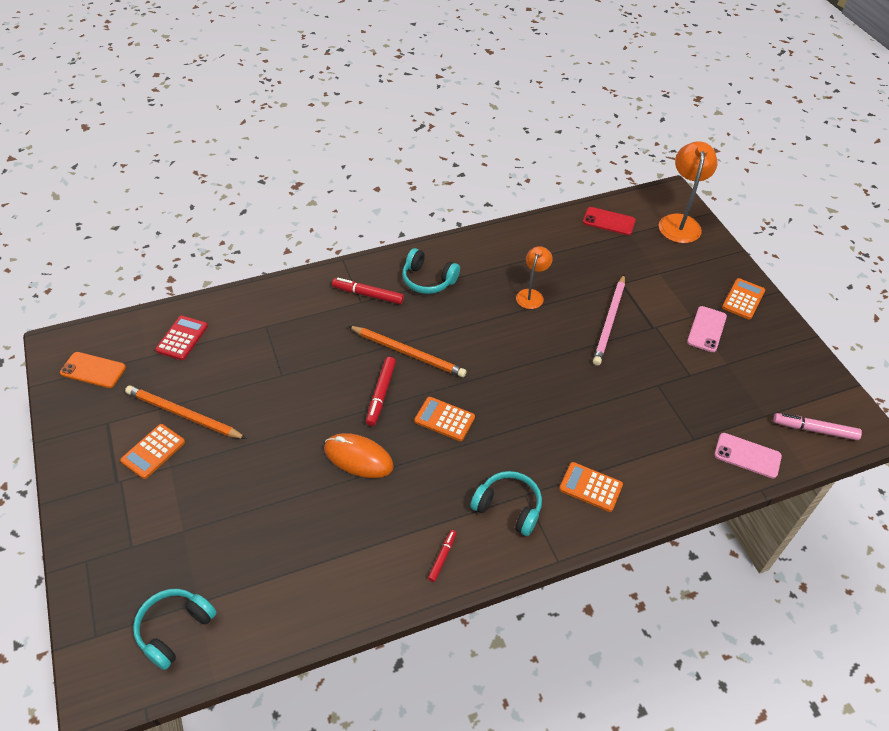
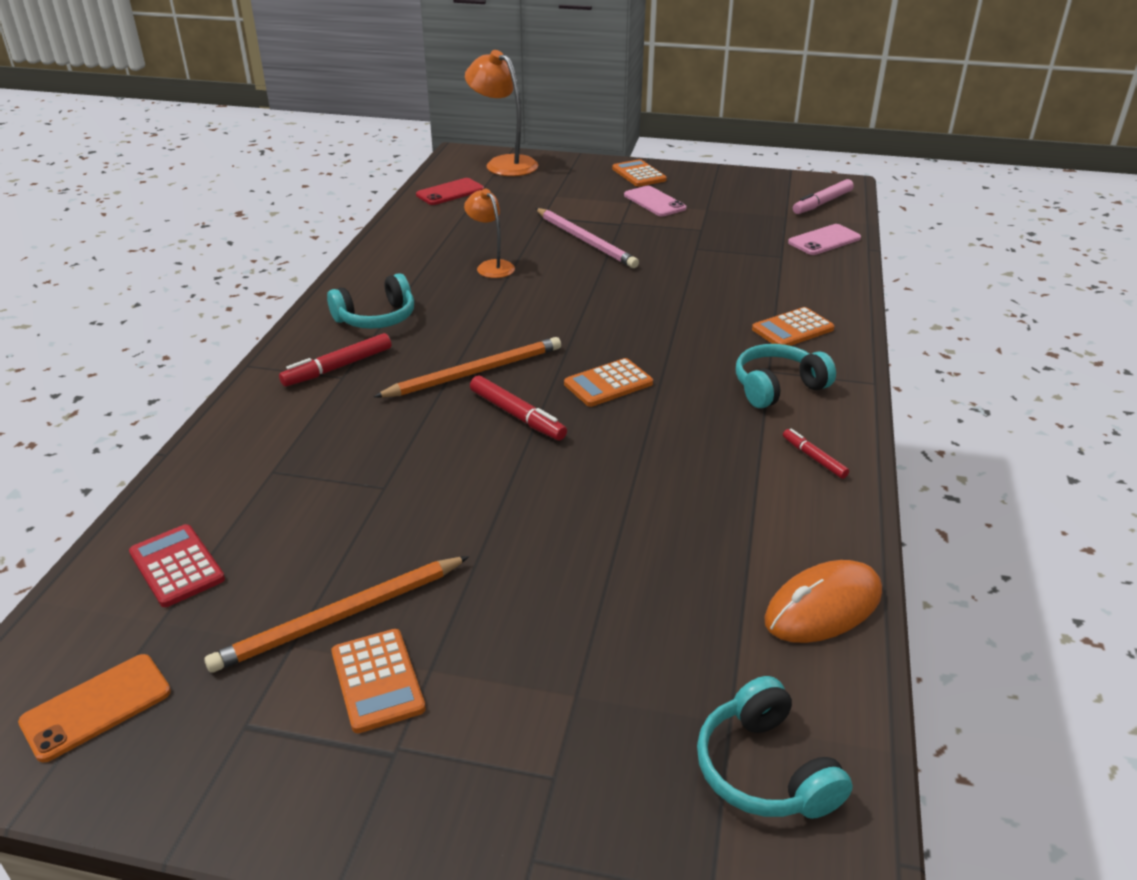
camera: 55 degrees left, 15 degrees down
(358, 457) = (602, 469): orange mouse -> orange mouse (823, 607)

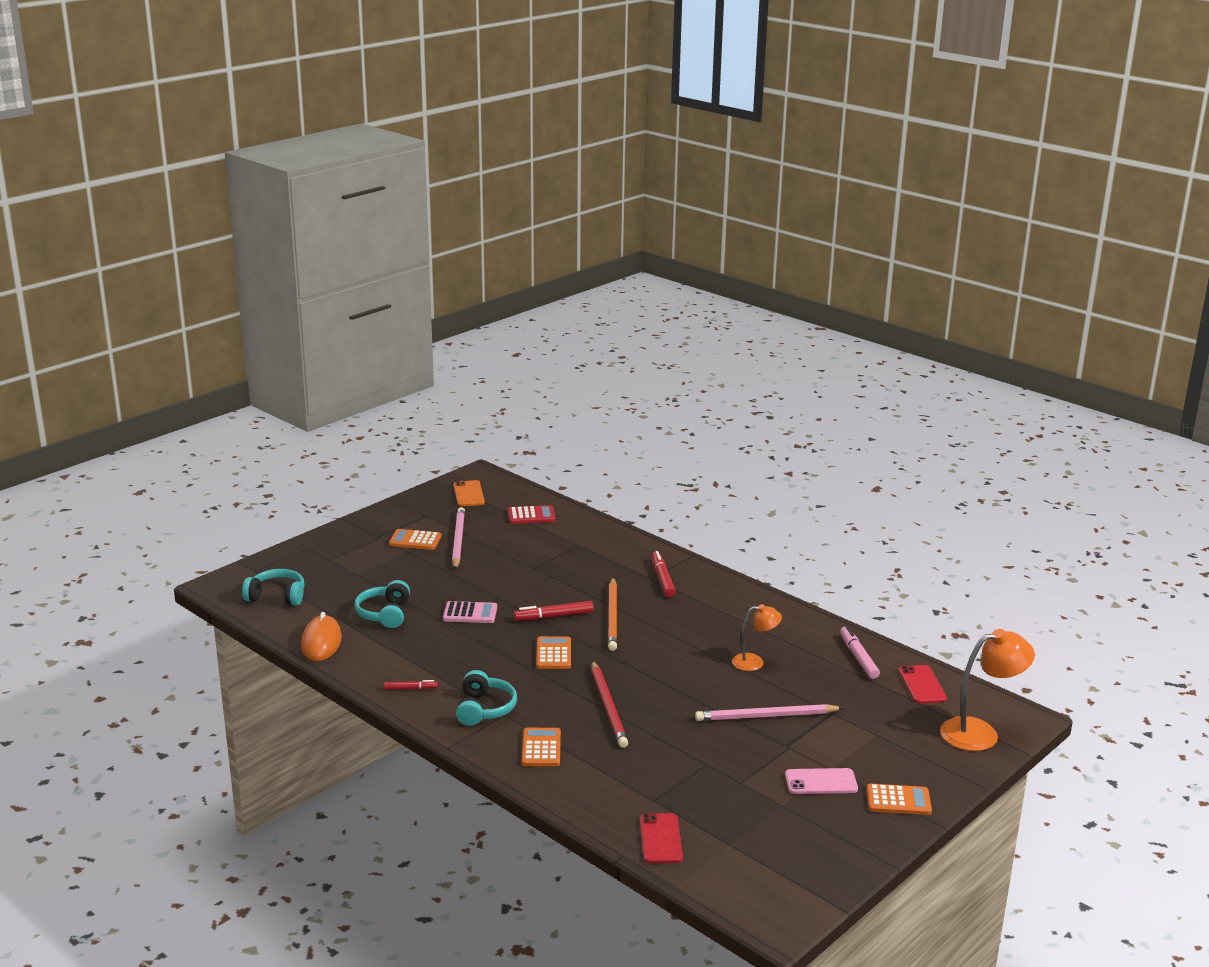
camera: 120 degrees right, 10 degrees down
(340, 617) = (458, 540): orange pencil -> pink pencil
(376, 318) = (713, 603): turquoise headphones -> turquoise headphones (385, 614)
(580, 490) = (470, 613): none -> pink calculator
(672, 316) = (608, 707): none -> red pencil
(822, 203) = (740, 883): pink marker -> pink marker (858, 657)
(824, 240) = (660, 839): pink phone -> red phone

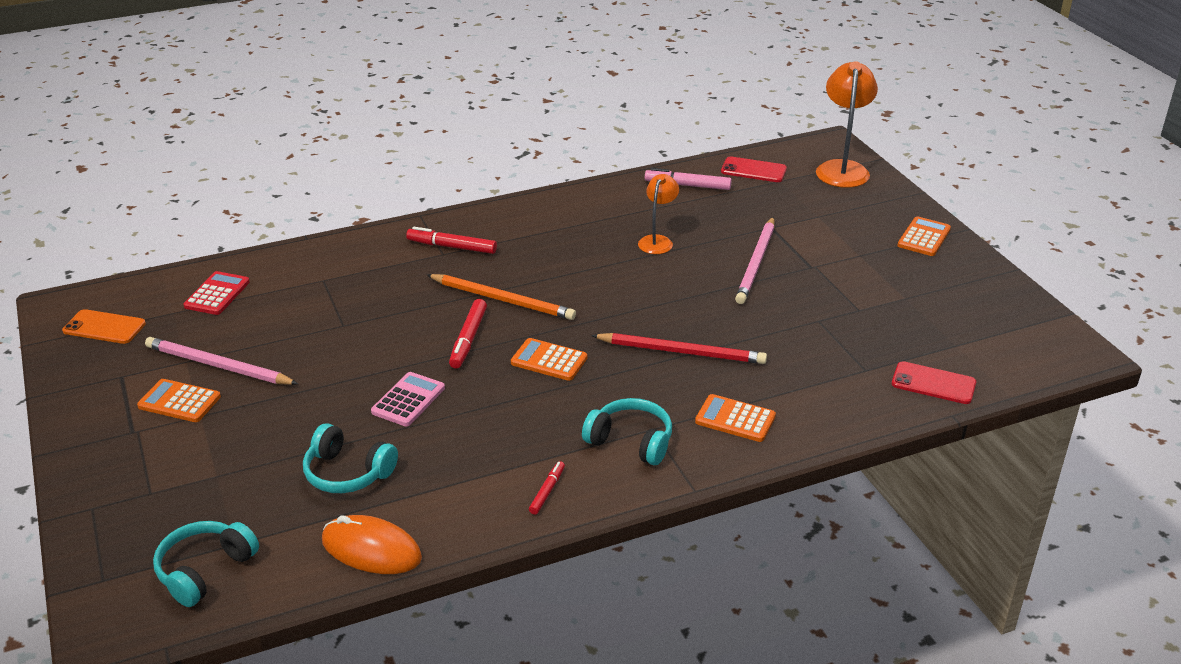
camera: 65 degrees left, 10 degrees up
(415, 540) = (179, 402): orange calculator -> orange calculator turned 75 degrees clockwise
(821, 782) = (878, 266): pink phone -> none

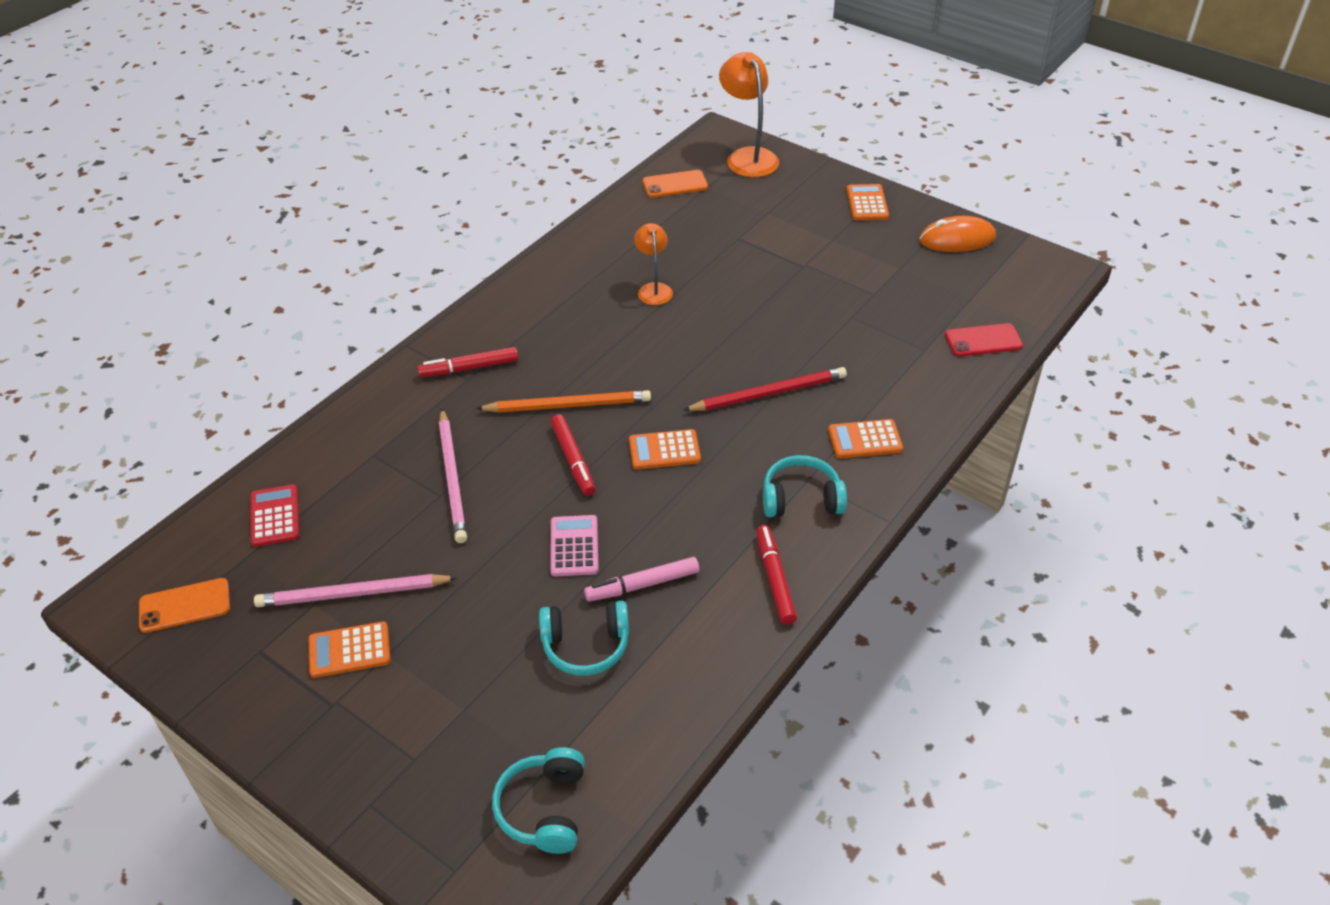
camera: 30 degrees left, 10 degrees up
(371, 549) = (676, 709): orange mouse -> orange mouse (957, 239)
(547, 491) = (774, 579): red marker -> red marker, size x1.63
(688, 185) = (631, 221): pink marker -> pink marker (643, 585)
(753, 170) = (675, 184): red phone -> orange phone
(756, 263) = (756, 280): pink pencil -> pink pencil (452, 478)

